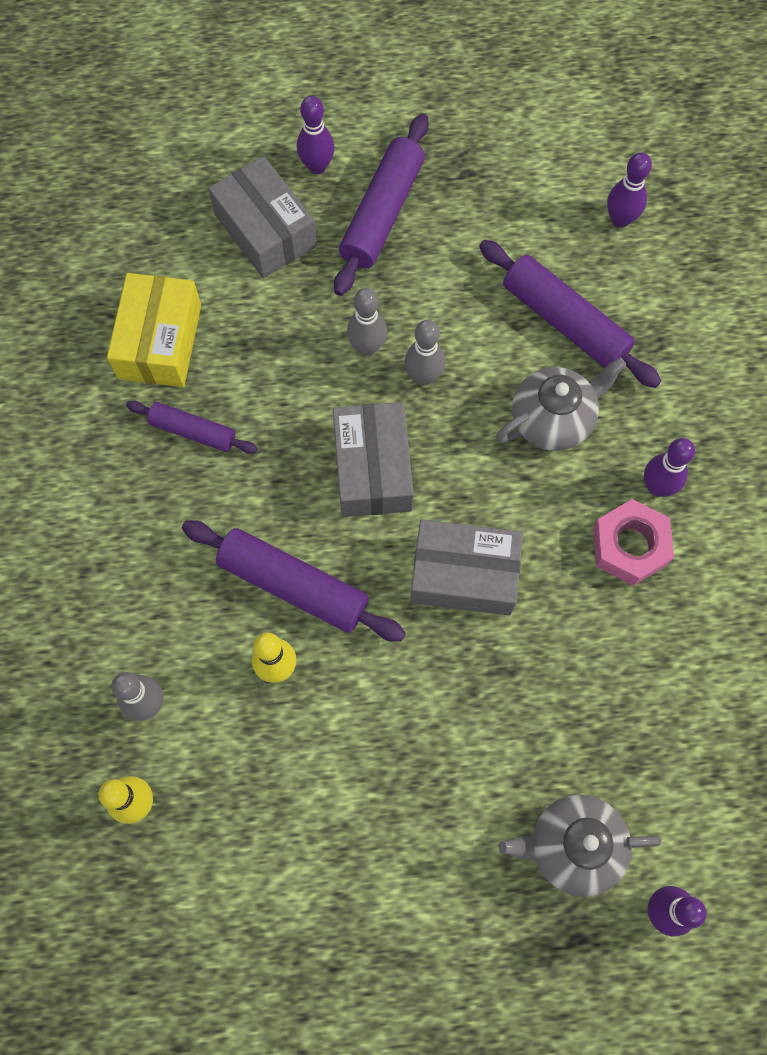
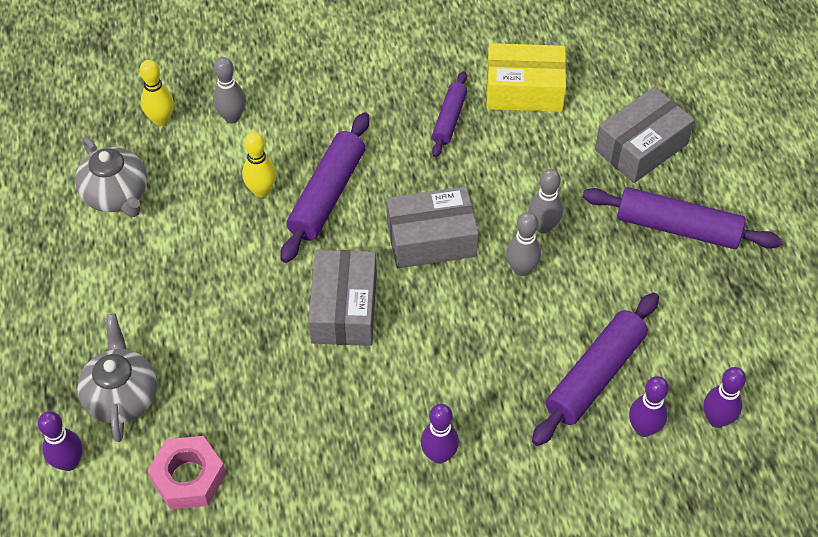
camera: 85 degrees right, 15 degrees down
(317, 166) = (714, 176): purple bowling pin -> purple bowling pin (643, 428)
(553, 419) = (495, 369): grey teapot -> grey teapot (117, 195)
(629, 546) = (379, 433): pink nut -> pink nut (188, 477)

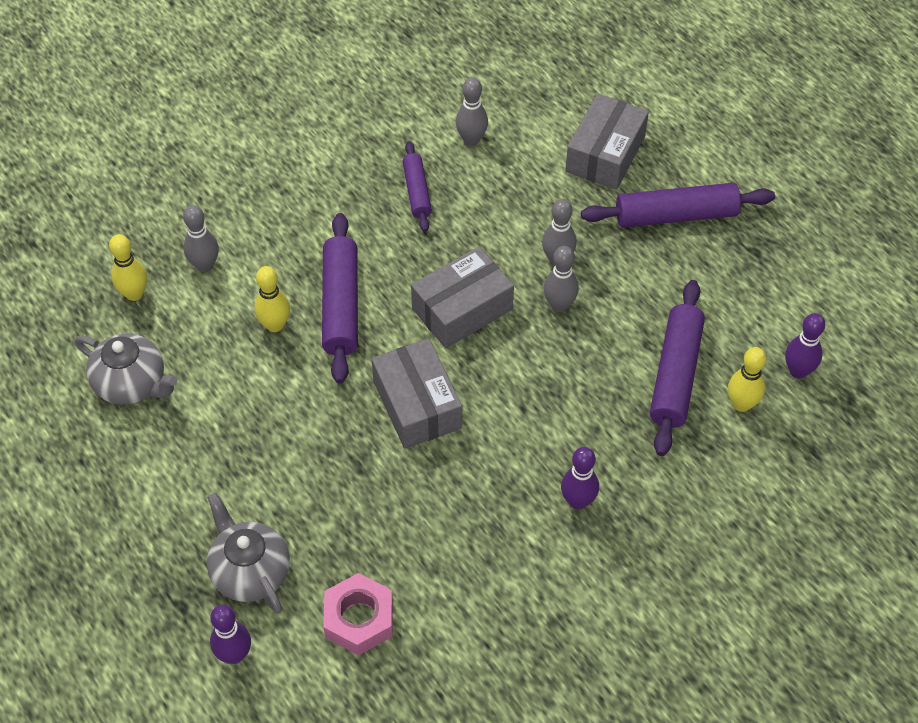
camera: 25 degrees left, 0 degrees up
(524, 90) = (471, 139): yellow box -> grey bowling pin
(643, 428) = (741, 404): purple bowling pin -> yellow bowling pin

